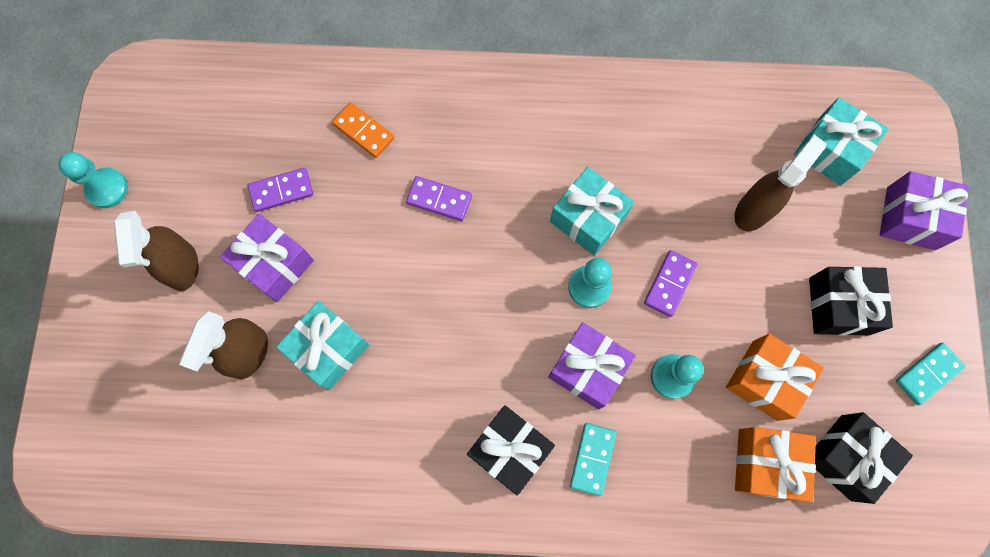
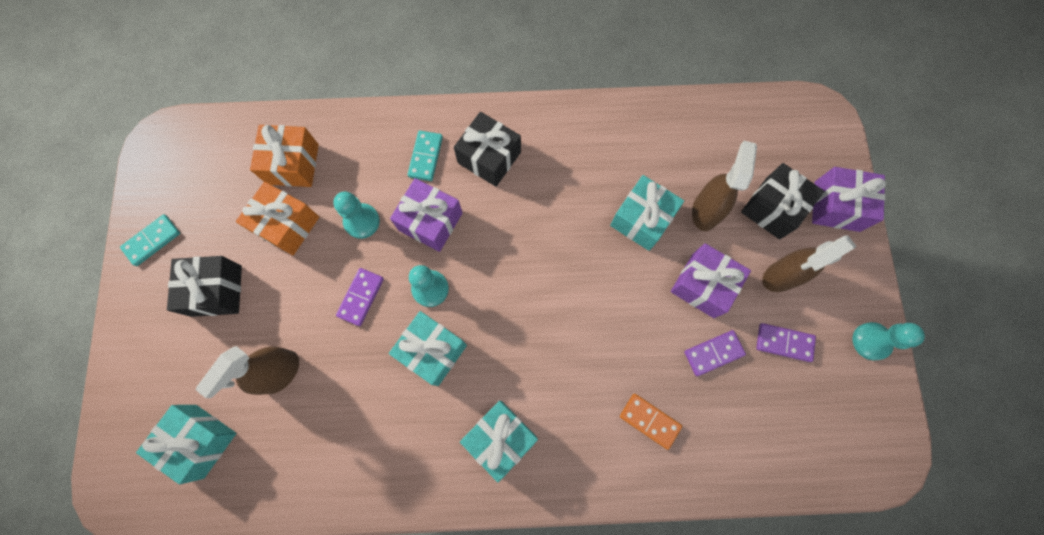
camera: 175 degrees right, 0 degrees up
(182, 267) = (780, 276): brown spray bottle -> brown spray bottle turned 105 degrees counterclockwise
(439, 200) = (568, 357): purple domino -> purple domino (784, 342)
(519, 128) = (500, 438): none -> turquoise gift
(846, 457) = (230, 173): black gift -> black gift (772, 208)
(910, 218) = (136, 377): purple gift -> purple gift (836, 206)

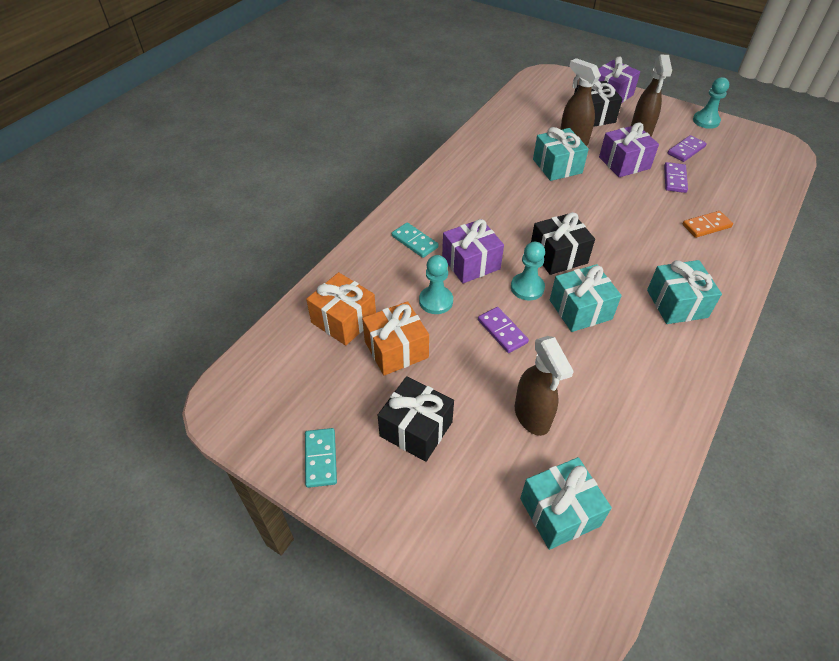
camera: 55 degrees left, 25 degrees down
(489, 157) = (447, 211): black gift -> black gift (558, 255)

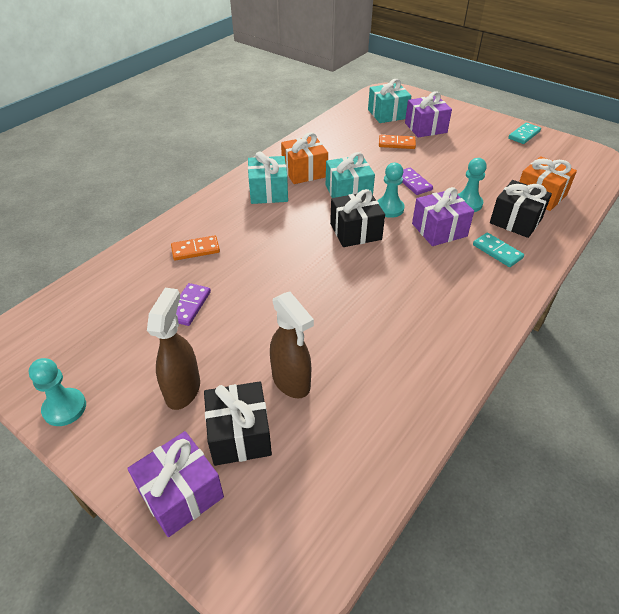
camera: 175 degrees left, 5 degrees down
(321, 458) = (524, 135): turquoise domino -> turquoise domino turned 45 degrees clockwise
(396, 349) = (492, 177): orange gift -> orange gift (304, 171)
(416, 429) = (469, 142): black gift -> black gift (515, 221)
(532, 416) = (396, 144): brown spray bottle -> orange domino
(557, 166) = (328, 335): turquoise gift -> none
(624, 163) = (238, 334): purple gift -> purple gift (425, 128)
(686, 150) = (141, 350): purple domino -> none

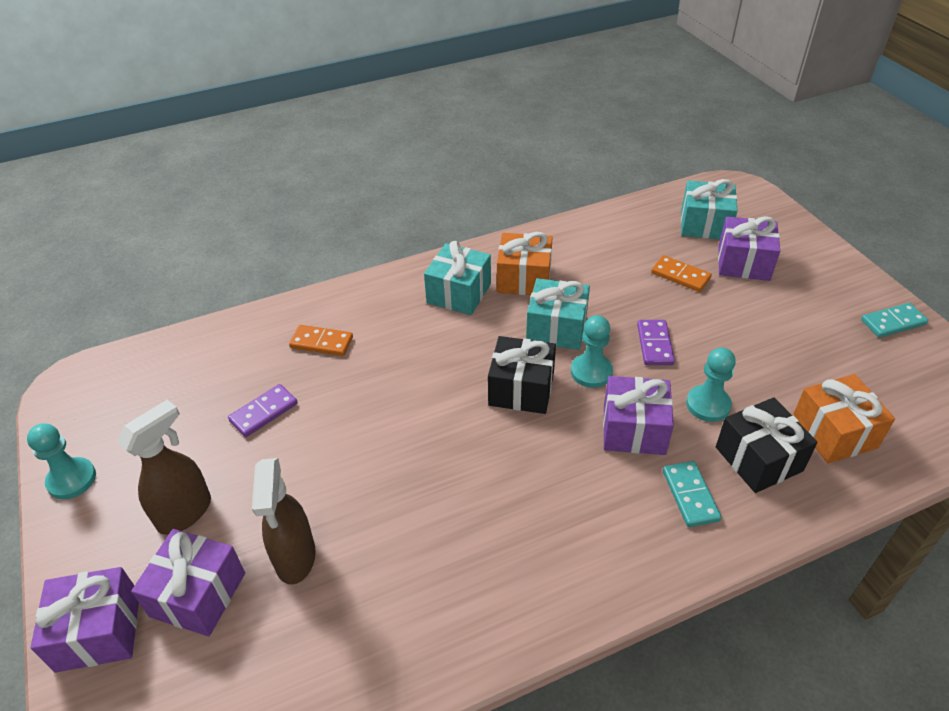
camera: 30 degrees right, 0 degrees up
(239, 435) = (198, 594): black gift -> purple gift

